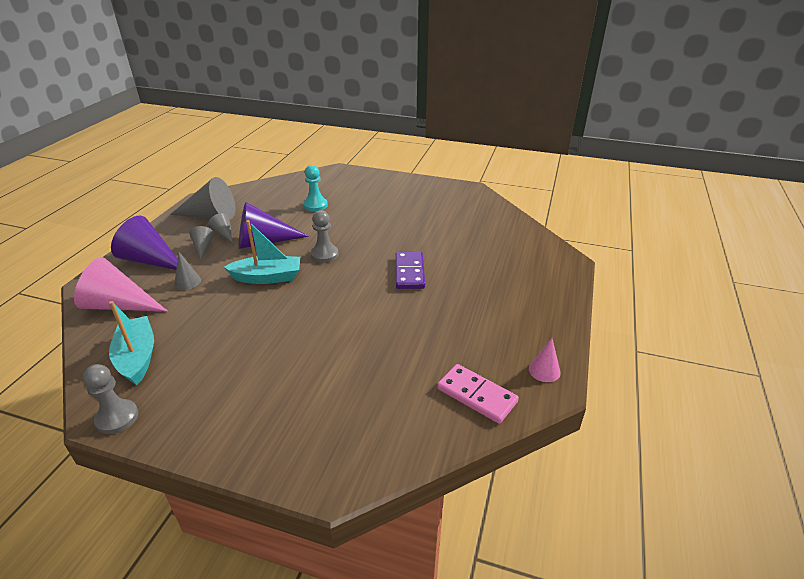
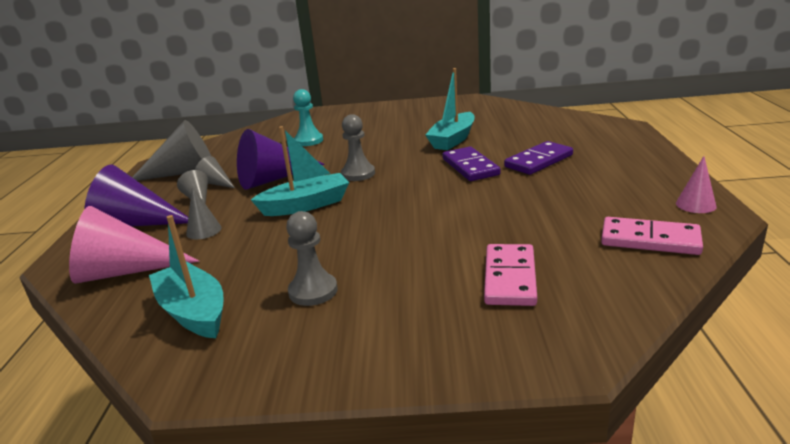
camera: 15 degrees left, 10 degrees down
(117, 418) = (215, 377): grey pawn -> grey pawn (313, 291)
(349, 398) = (510, 278): none -> pink domino
(420, 236) = (453, 140): none -> turquoise boat
(465, 282) = (538, 161): none -> purple domino

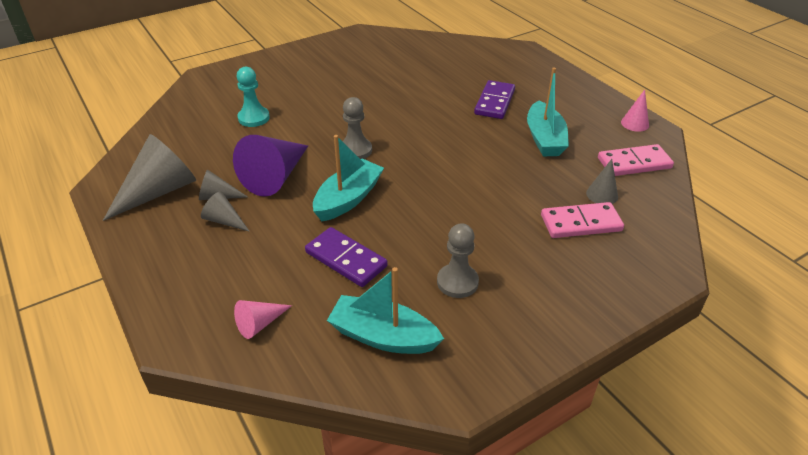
camera: 35 degrees left, 15 degrees up
(123, 271) = (259, 324): pink cone -> pink cone, size x0.50
(135, 223) = (193, 269): purple cone -> none
(204, 231) = (282, 255): grey cone -> grey cone (602, 194)
(453, 140) = (399, 90): turquoise boat -> turquoise boat (544, 139)
(470, 167) = (446, 120): purple domino -> purple domino (346, 259)
(510, 278) = (581, 223): pink domino -> pink domino turned 75 degrees counterclockwise

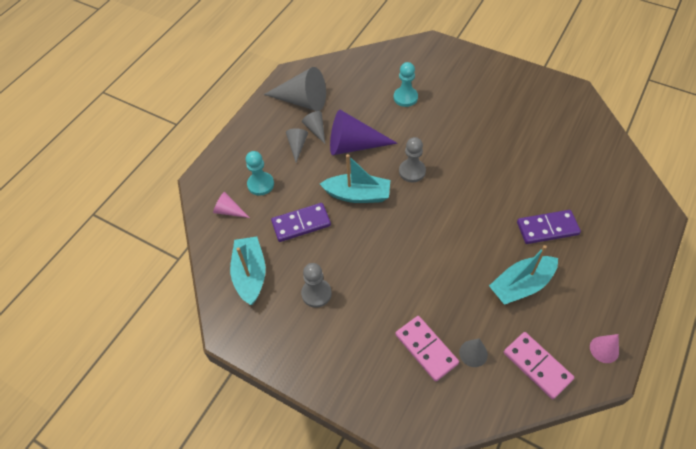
camera: 65 degrees right, 15 degrees up
(248, 275) = (260, 184): none -> turquoise pawn
(346, 259) = (301, 223): purple domino -> purple domino turned 60 degrees clockwise

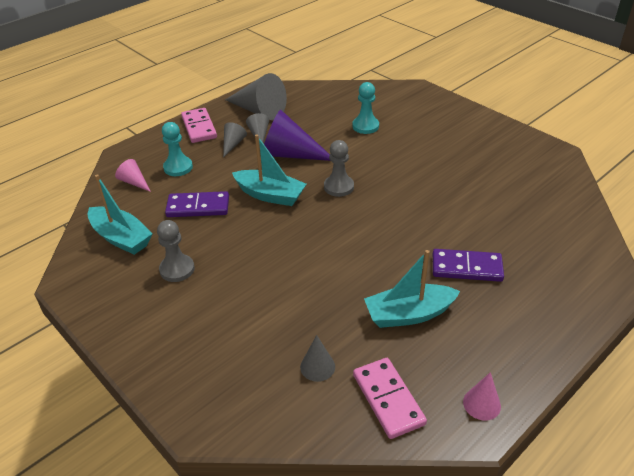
camera: 15 degrees right, 15 degrees down
(250, 274) = (121, 238): turquoise boat -> turquoise boat turned 120 degrees clockwise
(426, 349) = (266, 348): pink domino -> pink domino (199, 127)

